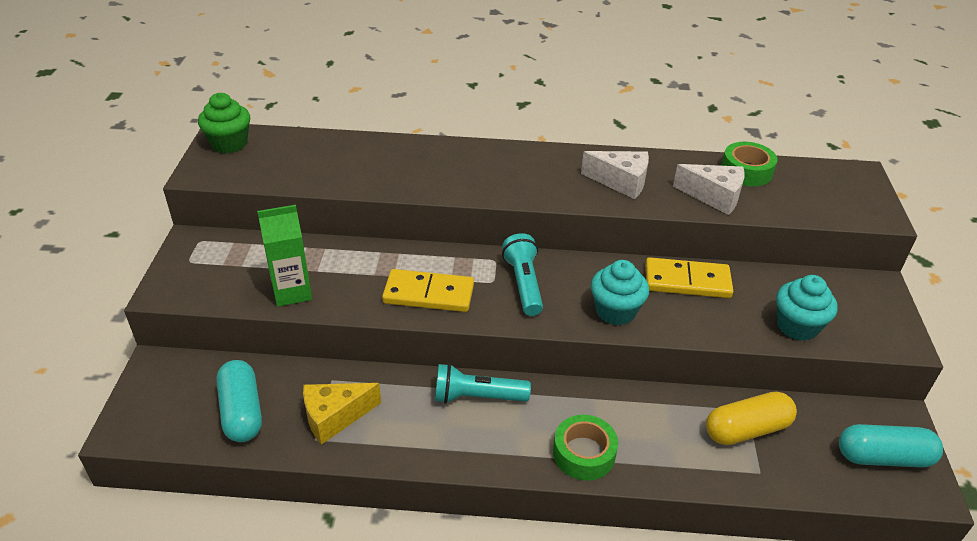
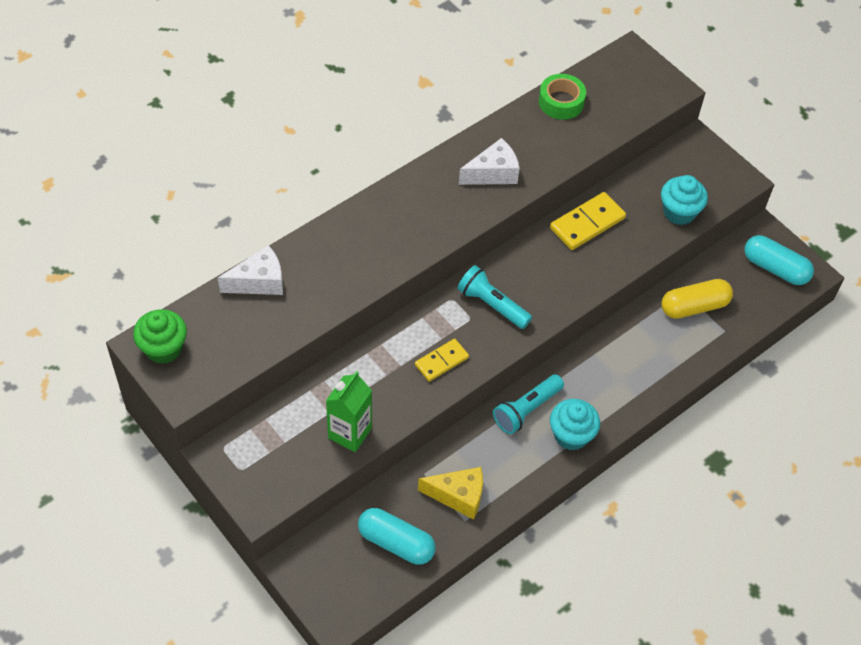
camera: 45 degrees left, 15 degrees up
(334, 417) = (458, 496): yellow cheese -> yellow cheese turned 105 degrees counterclockwise
(429, 294) = (441, 361): yellow domino -> yellow domino, size x0.66
(584, 453) = (625, 397): green tape -> none
(615, 311) = (569, 282): turquoise cupcake -> turquoise cupcake (571, 435)
(714, 197) = (564, 144): white cheese -> white cheese (259, 282)
(746, 429) = (694, 306): yellow capsule -> yellow capsule turned 45 degrees clockwise
(883, 457) = (775, 268): turquoise capsule -> turquoise capsule turned 75 degrees clockwise

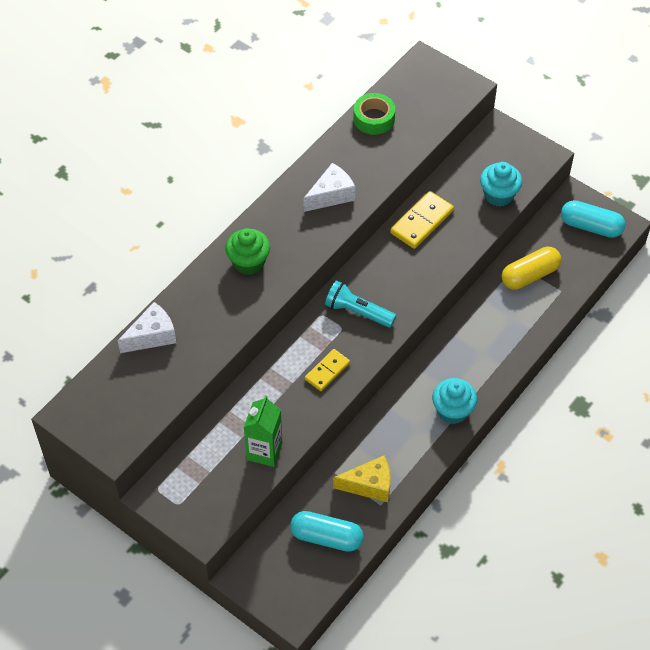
camera: 10 degrees left, 0 degrees up
(163, 348) = (84, 413): green cupcake -> green cupcake (248, 262)
(526, 409) = (408, 397): turquoise flashlight -> none

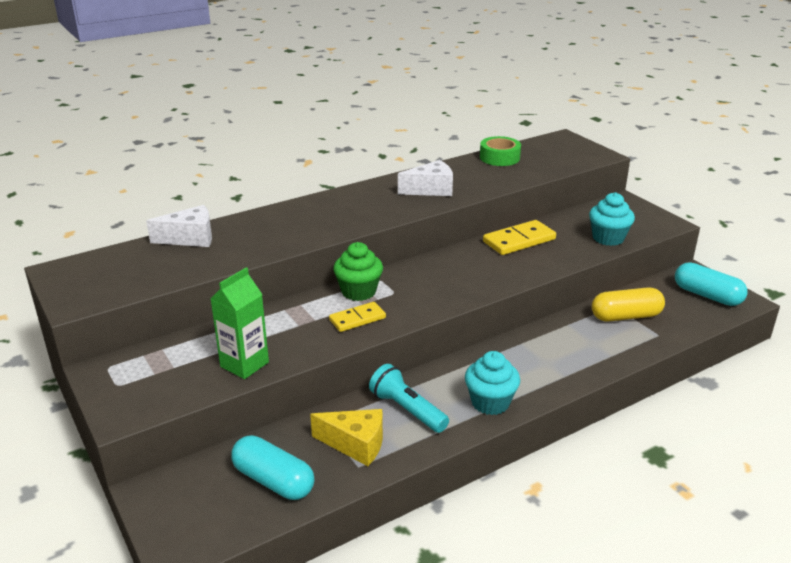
camera: 20 degrees right, 25 degrees down
(248, 262) = (322, 213): green cupcake -> green cupcake (358, 291)
(358, 312) = (418, 285): turquoise flashlight -> turquoise flashlight (407, 410)

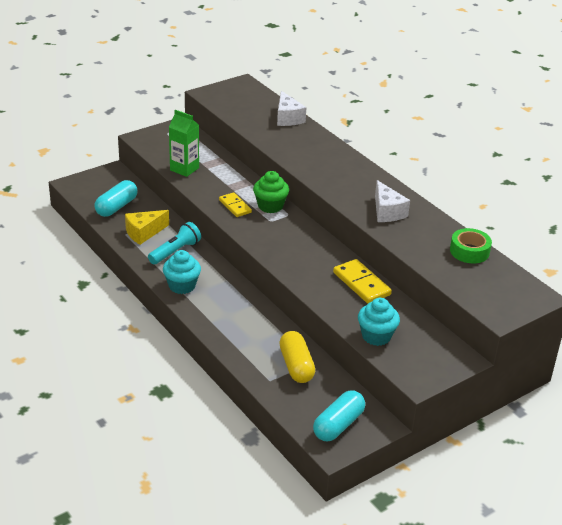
camera: 85 degrees right, 5 degrees up
(355, 444) = (144, 233): yellow cheese -> yellow cheese turned 45 degrees clockwise

